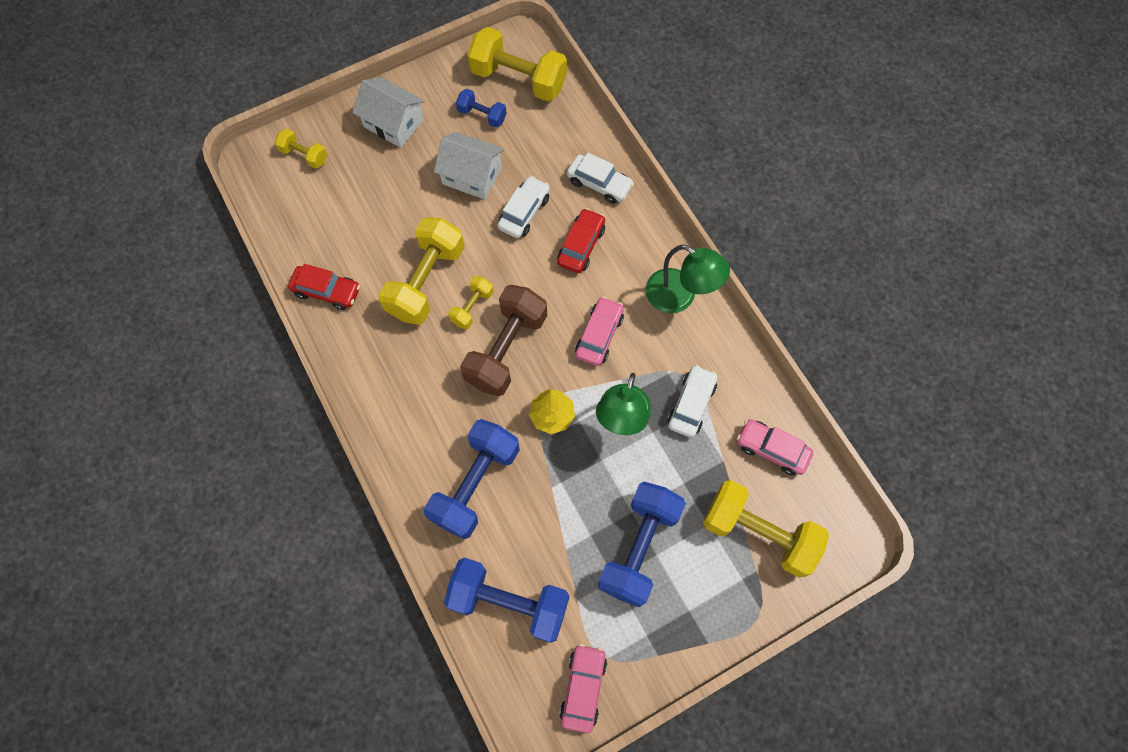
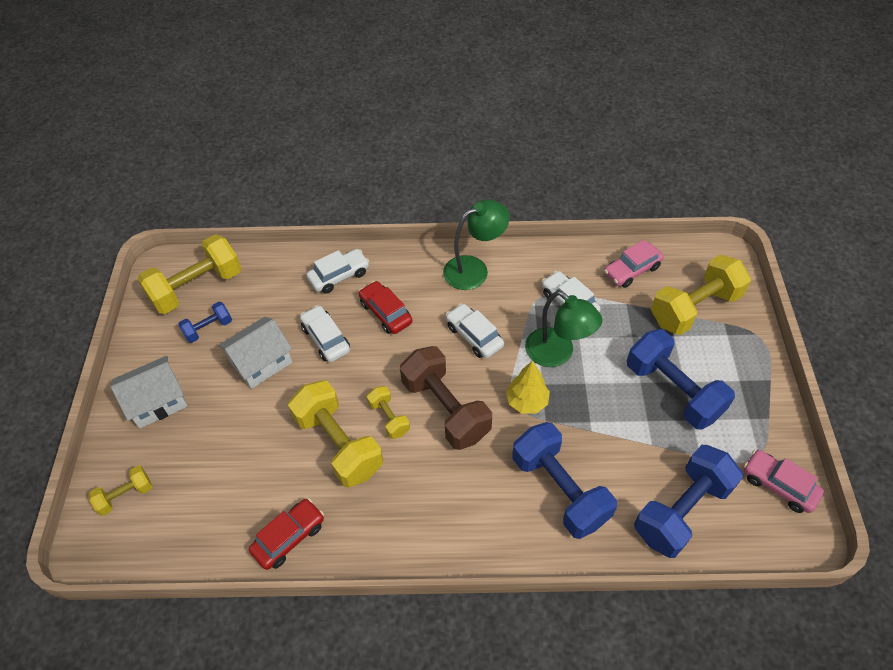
camera: 60 degrees left, 15 degrees down
(599, 335) = (474, 336): pink car -> white car

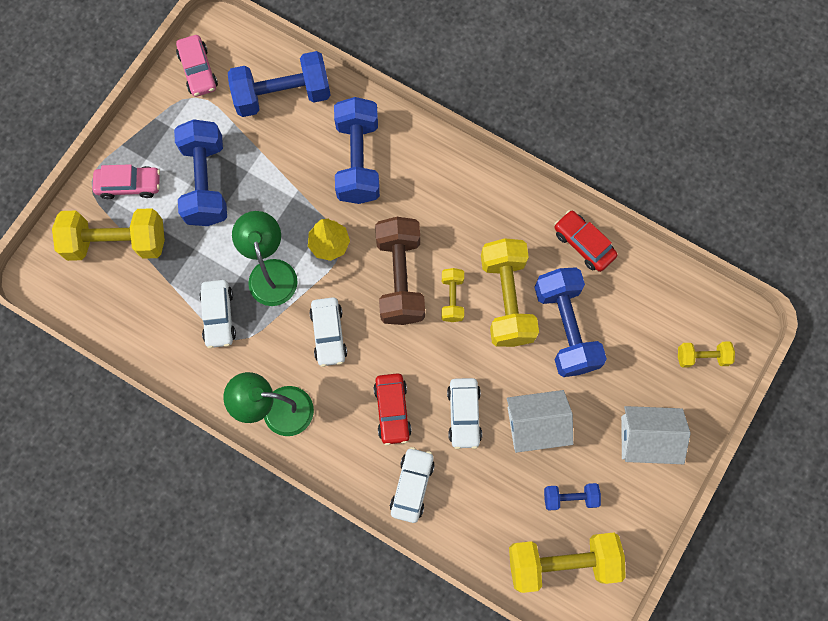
camera: 150 degrees left, 20 degrees up
(271, 450) = (565, 328): none -> blue dumbbell
(289, 537) = (583, 244): red car -> red car turned 60 degrees clockwise
(339, 276) = (412, 485): white car -> white car turned 105 degrees clockwise
(632, 270) = (134, 315): pink car -> pink car (129, 185)

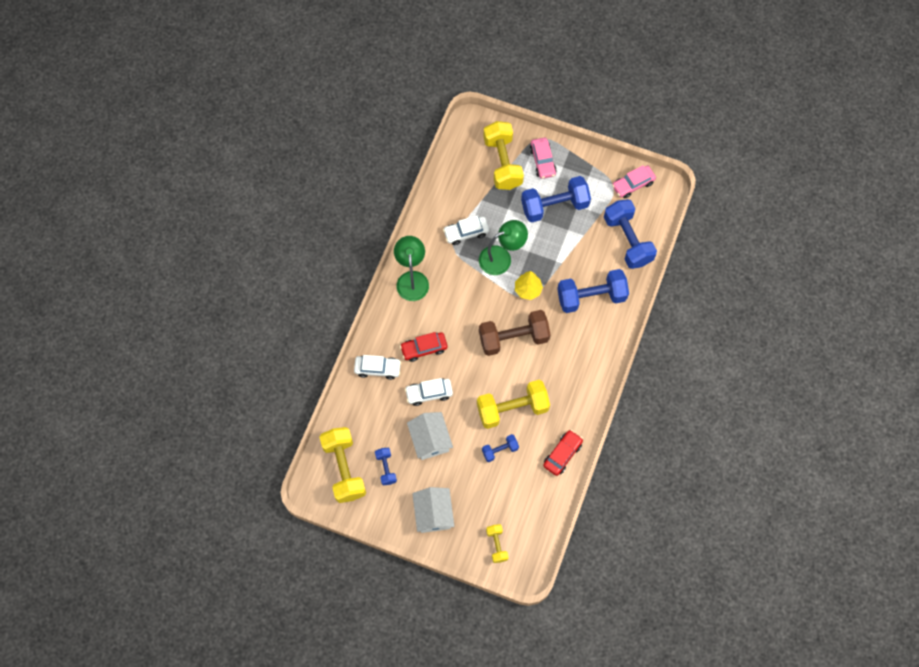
camera: 80 degrees right, 5 degrees down
(329, 334) = (467, 301): white car -> none
(452, 298) = (506, 373): yellow dumbbell -> none
(565, 328) = (500, 450): blue dumbbell -> blue dumbbell, size x0.50

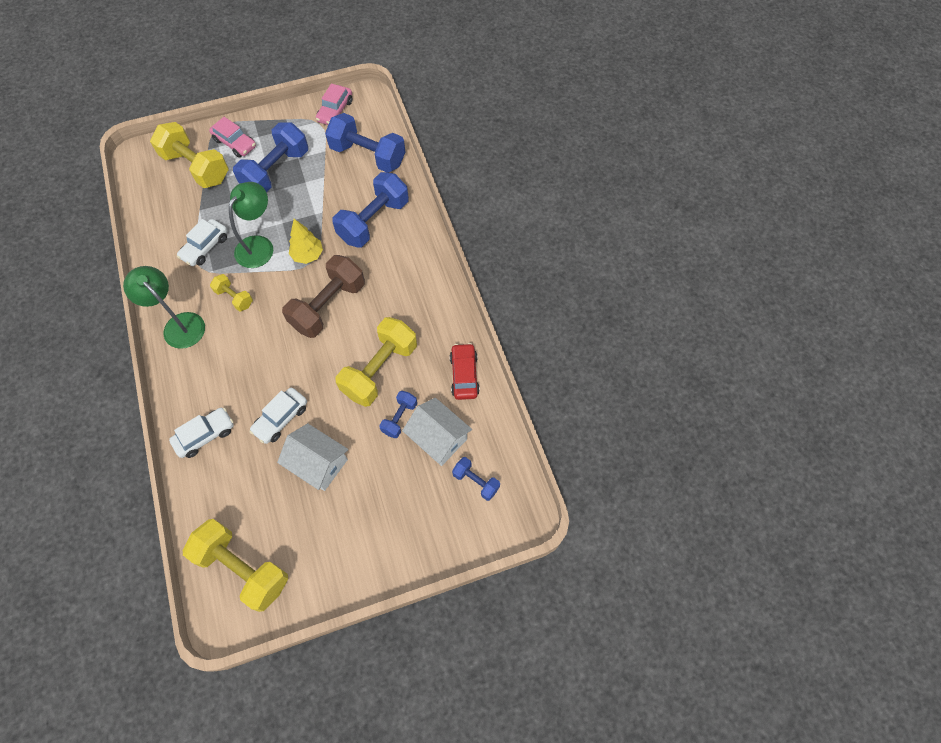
camera: 40 degrees left, 5 degrees down
(386, 468) = (291, 530): blue dumbbell -> blue dumbbell (476, 481)
(424, 348) = (242, 380): red car -> none
(433, 513) = (381, 536): white house -> white house (438, 438)
(497, 545) = (473, 513): yellow dumbbell -> yellow dumbbell (234, 298)

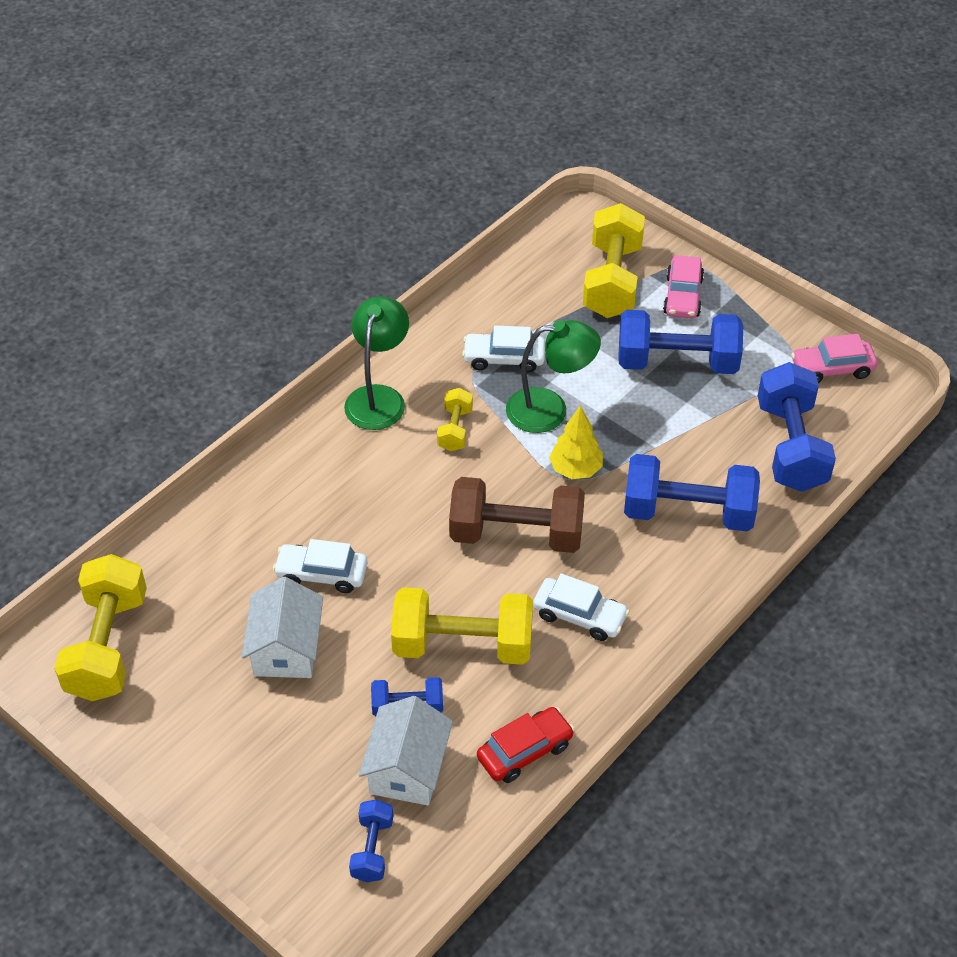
camera: 60 degrees right, 15 degrees down
(205, 435) = (251, 510): white car -> white car (580, 616)

